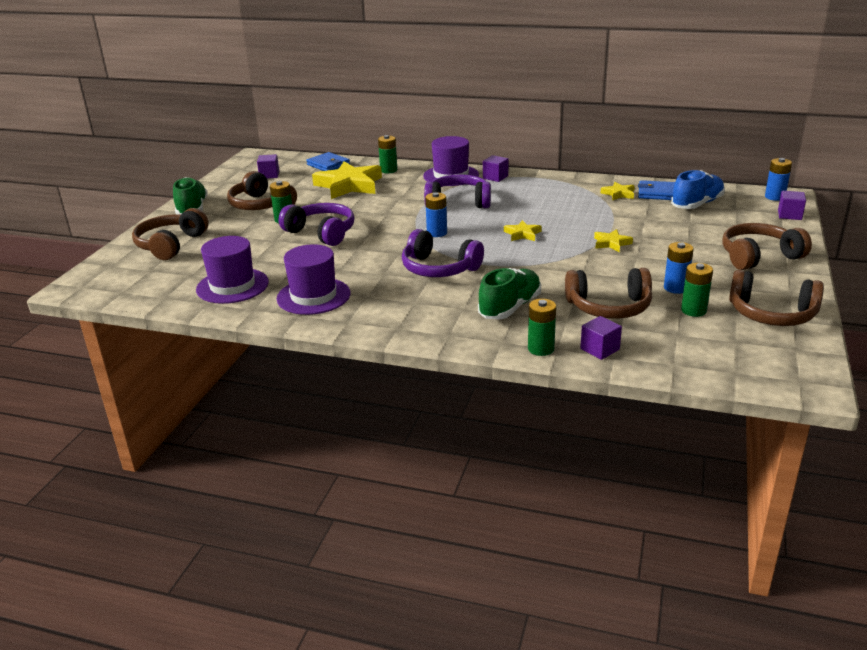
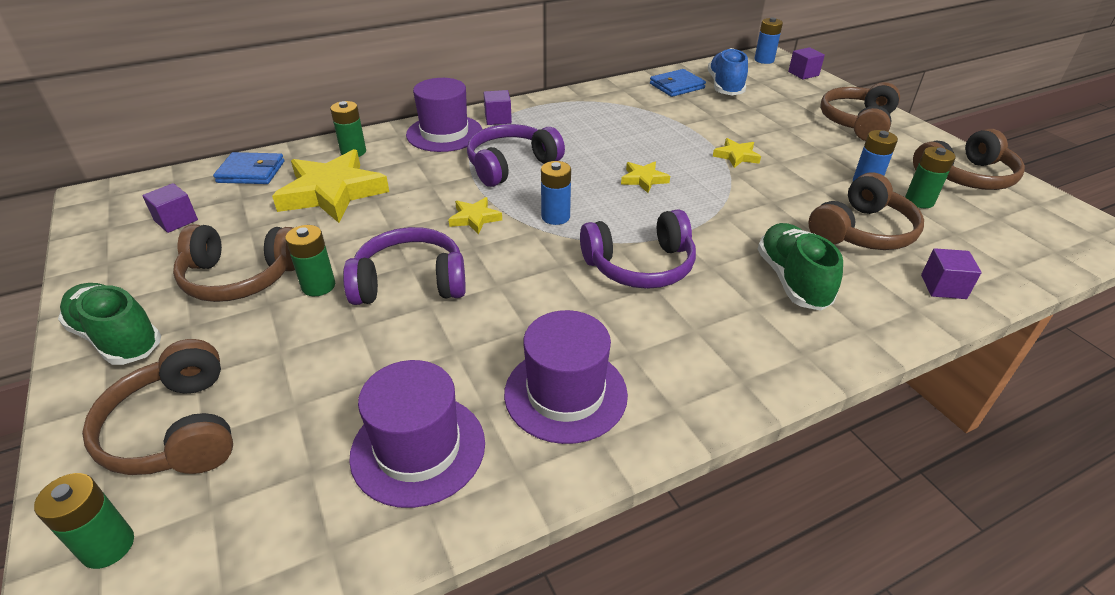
camera: 45 degrees left, 10 degrees up
(541, 349) = (906, 318): green battery -> green battery (108, 546)
(618, 194) = (647, 98): yellow star -> yellow star (475, 218)

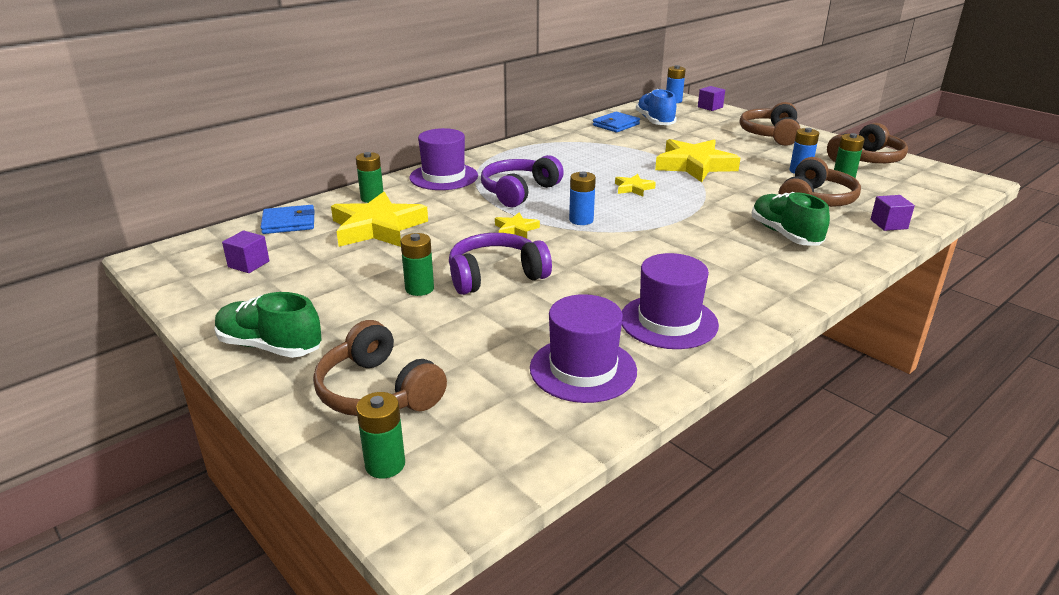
camera: 15 degrees left, 10 degrees down
(241, 277) = (345, 293): brown headphones -> none
(498, 119) = (482, 162): purple cube -> none
(640, 265) = (669, 241): purple headphones -> none
(736, 156) = (694, 165): yellow star -> yellow star, size x2.14

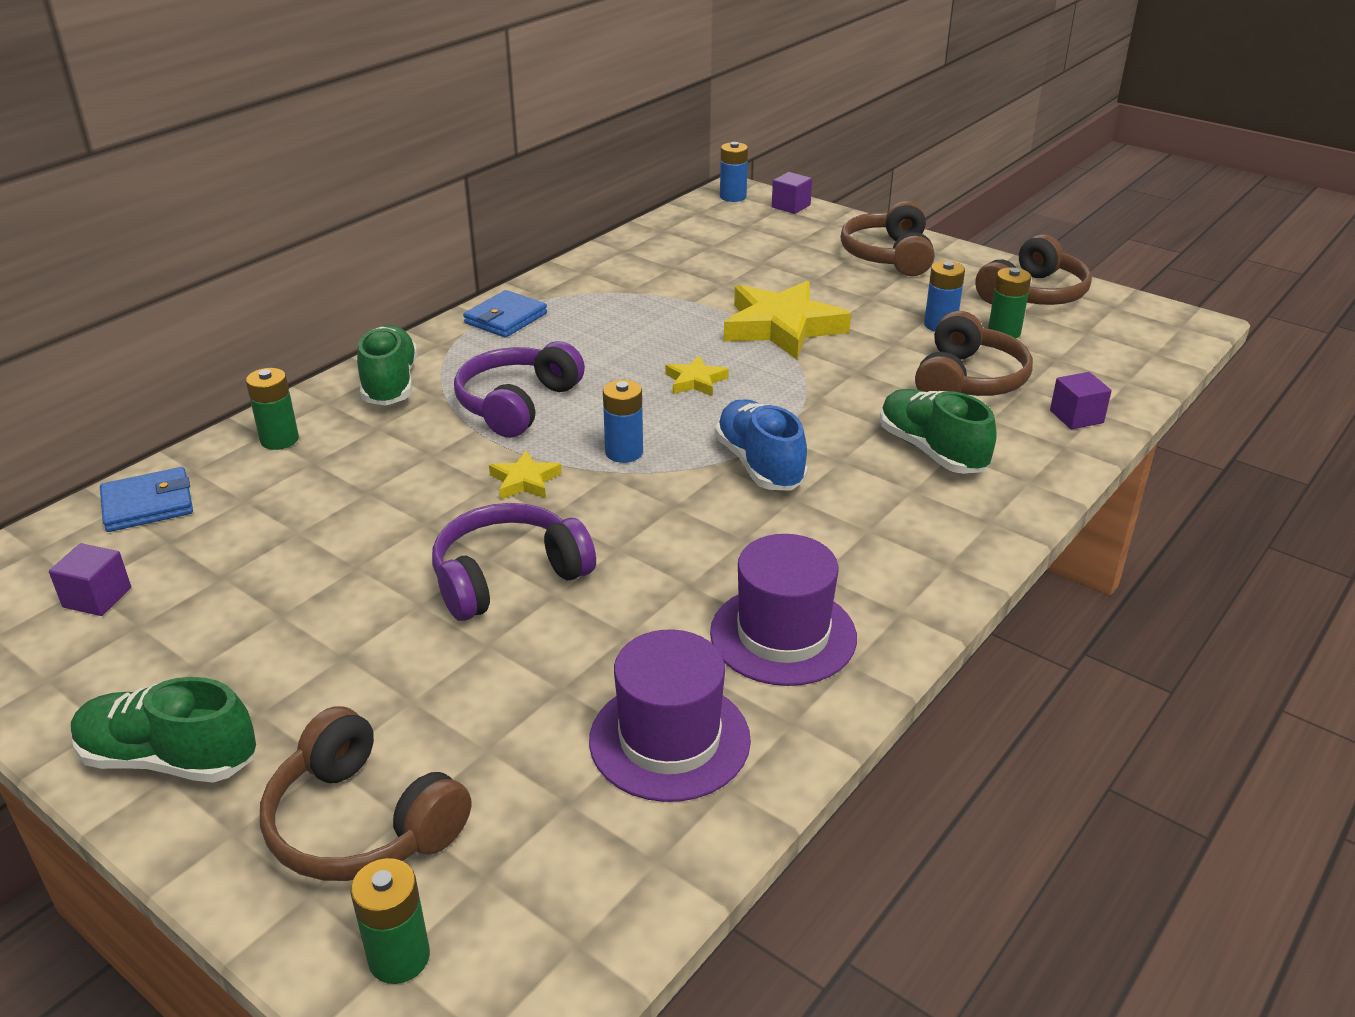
camera: 10 degrees left, 5 degrees up
(378, 227) = (300, 499): yellow star -> none
(419, 289) = (391, 616): green battery -> none
(443, 177) = (390, 384): purple hat -> green shoe
(616, 125) = (650, 253): blue wallet -> blue wallet (506, 318)
(655, 121) = (710, 242): blue shoe -> blue shoe (759, 465)

